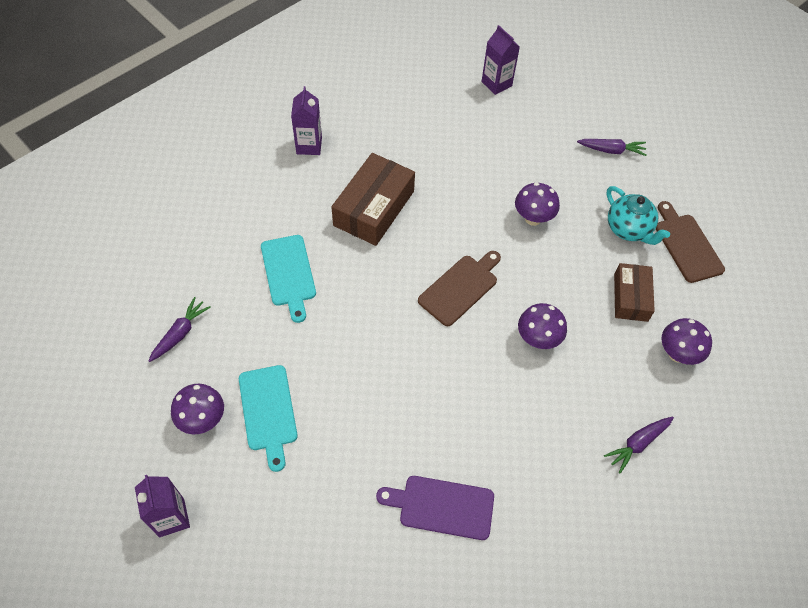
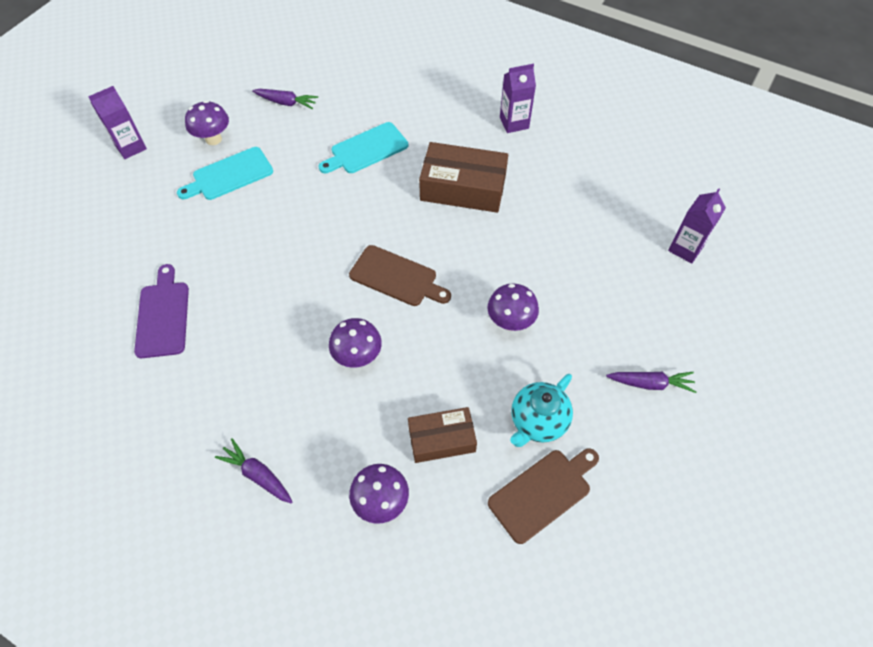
camera: 75 degrees right, 0 degrees up
(611, 150) = (650, 384): purple carrot -> purple carrot turned 75 degrees counterclockwise

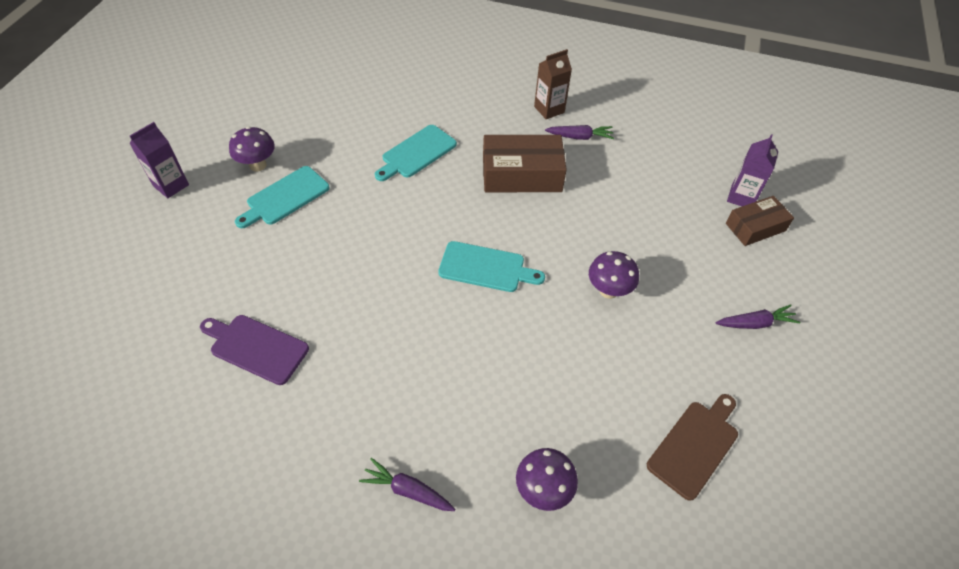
camera: 15 degrees left, 5 degrees down
(163, 316) = (256, 348): purple cutting board -> purple cutting board turned 45 degrees counterclockwise
(286, 103) = (322, 121): purple carrot -> purple carrot (579, 137)
(358, 357) = (472, 351): purple mushroom -> none
(397, 277) = (486, 267): brown cutting board -> turquoise cutting board
(441, 439) = (581, 414): brown box -> brown box (755, 227)
(514, 123) = (549, 109): purple carton -> brown carton
(537, 422) = (666, 379): turquoise teapot -> none

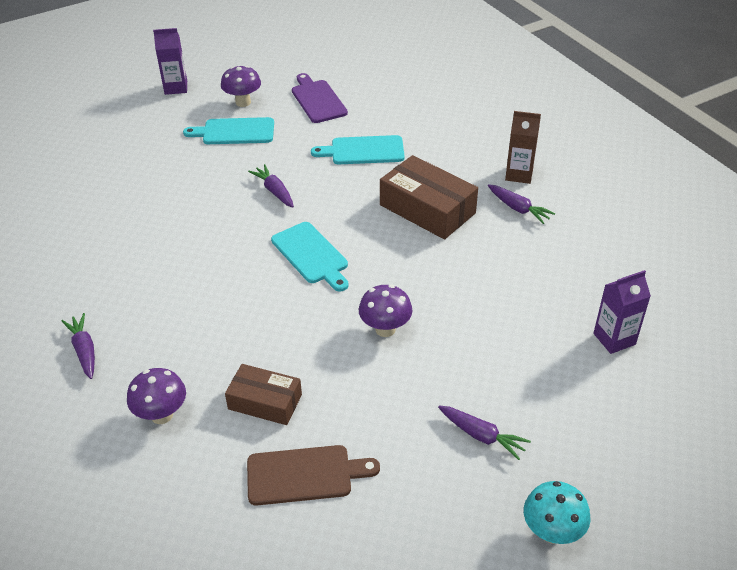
camera: 45 degrees right, 10 degrees down
(256, 348) = (105, 211): purple cutting board -> purple cutting board (317, 100)
(389, 231) = (274, 191): none -> purple carrot
(755, 227) = (593, 369): brown box -> brown box (265, 402)
(862, 356) = (552, 532): none -> turquoise mushroom

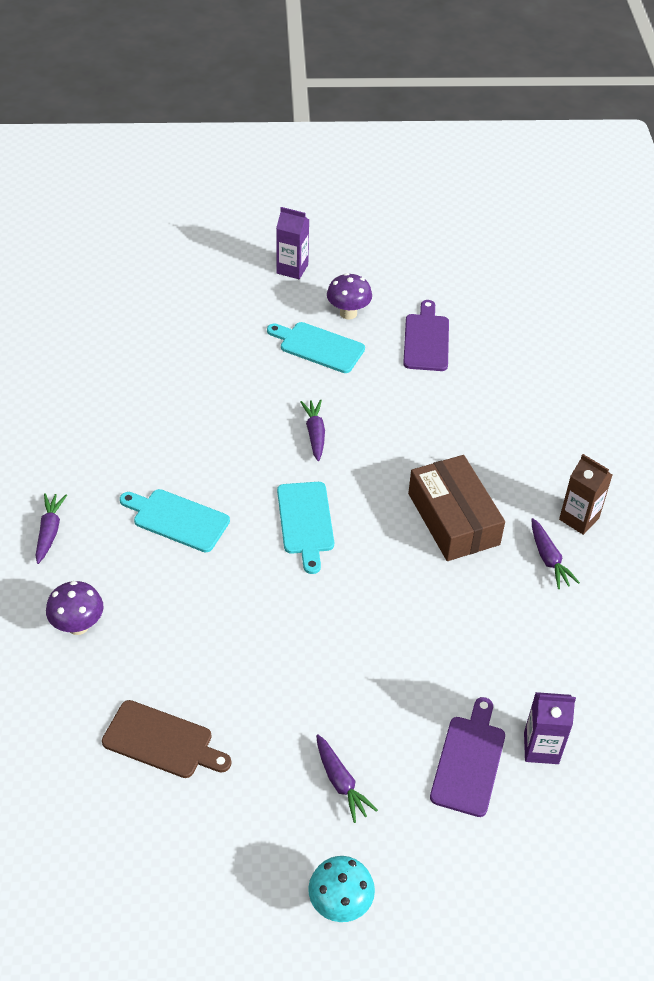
camera: 25 degrees right, 5 degrees up
(265, 402) = (171, 655): brown box -> none
(363, 151) = (433, 422): turquoise cutting board -> turquoise cutting board (177, 519)
(385, 329) = (324, 633): purple mushroom -> none
(569, 373) = (469, 761): none -> purple cutting board

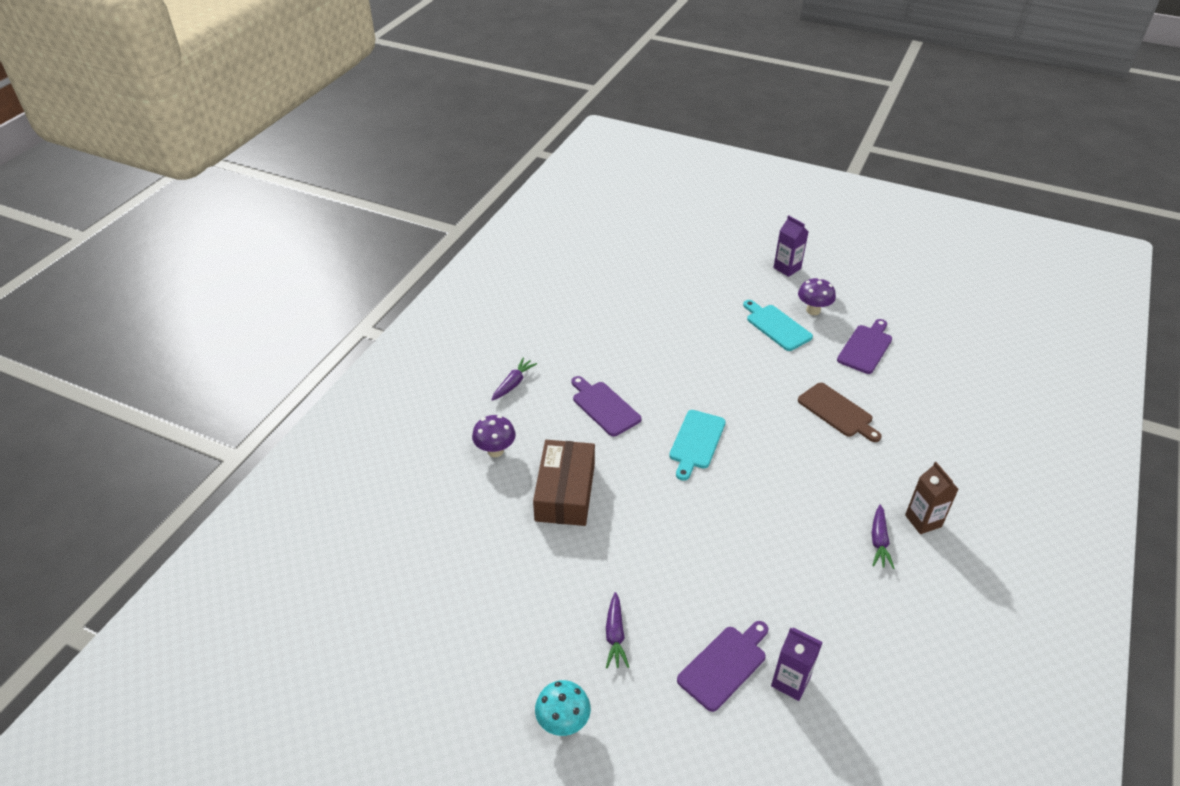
camera: 30 degrees right, 5 degrees down
(162, 741) = (505, 550): brown cutting board -> brown cutting board (837, 412)
(177, 519) = (604, 407): turquoise cutting board -> purple cutting board
(315, 434) = (739, 384): purple carrot -> none
(453, 519) = (814, 482): brown box -> brown box (565, 492)

